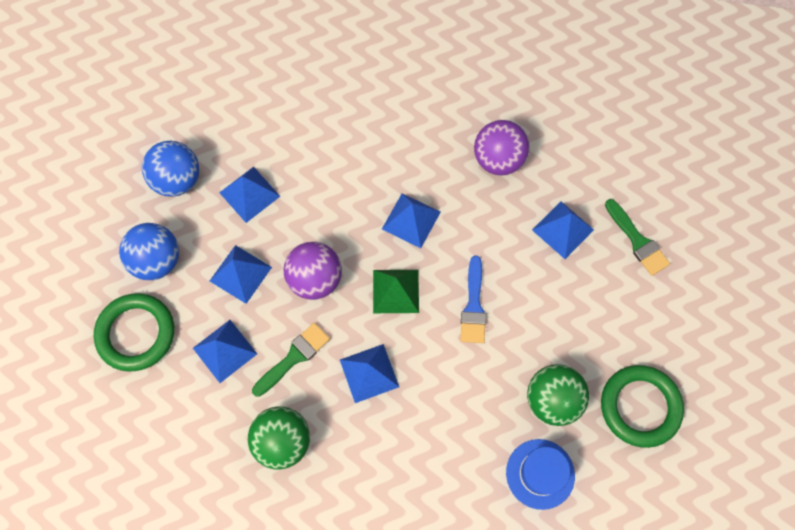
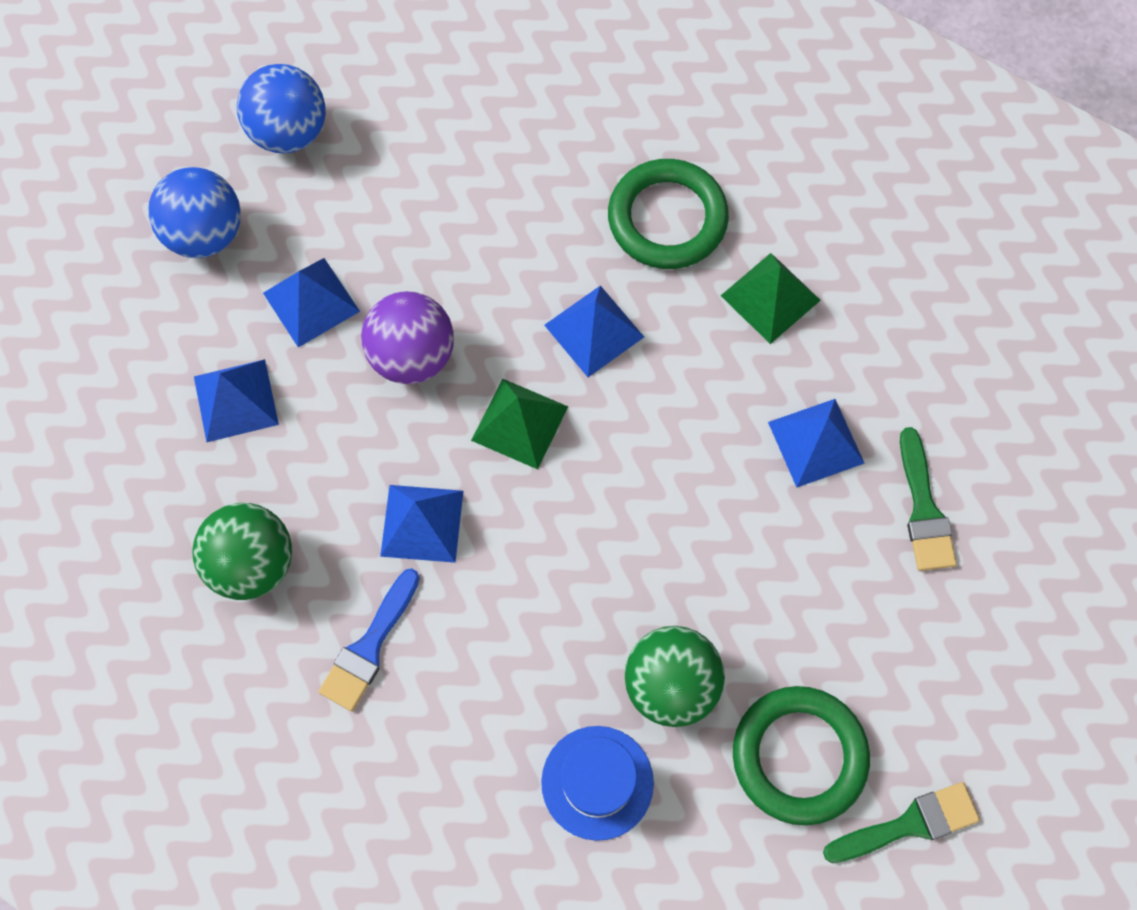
camera: 25 degrees right, 0 degrees up
(136, 333) = (127, 322): green ring -> green ring (667, 218)
(249, 194) = (380, 194): blue pyramid -> none
(294, 357) = (327, 453): green brush -> green brush (909, 824)
(473, 306) = (623, 495): blue brush -> blue brush (369, 646)
(498, 160) = (770, 297): purple ball -> green pyramid

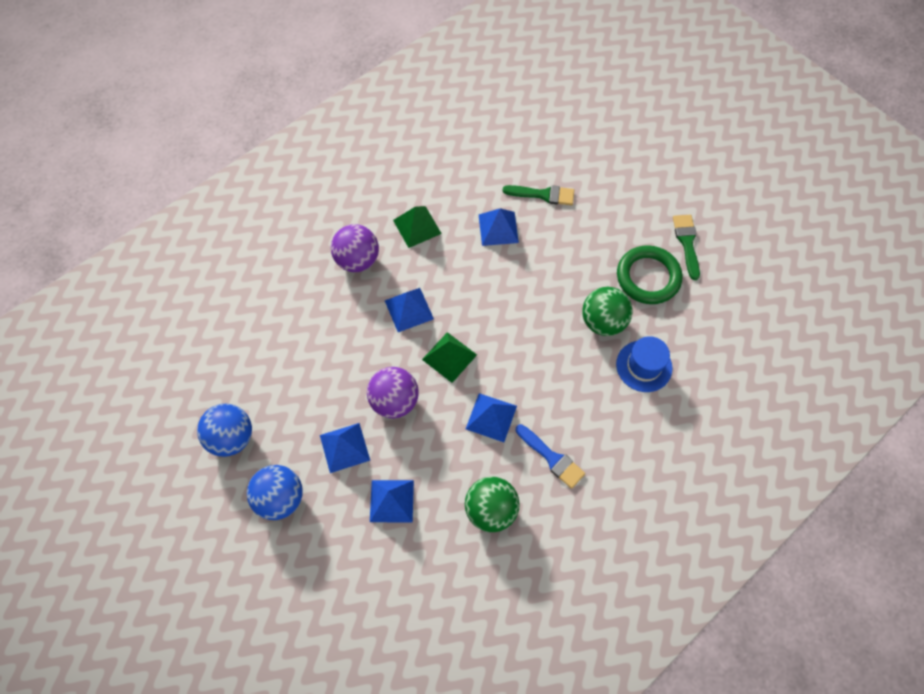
camera: 75 degrees left, 5 degrees down
(667, 218) = (357, 260): green ring -> purple ball

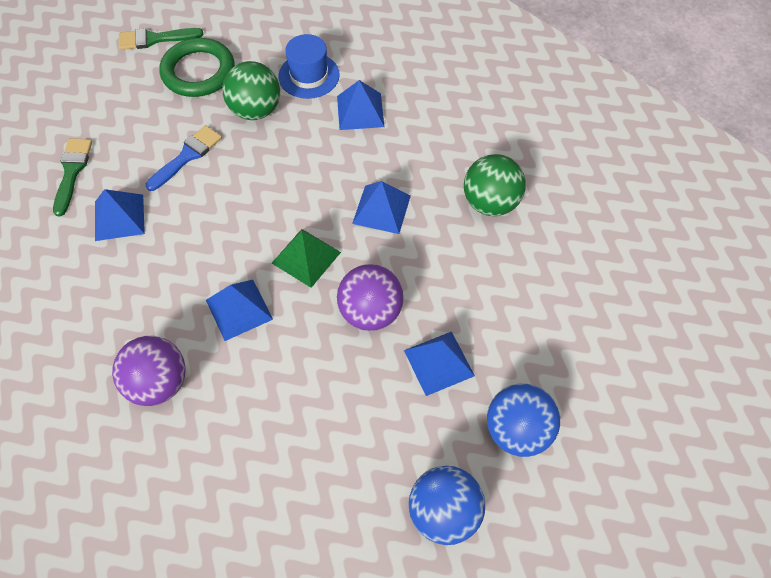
camera: 95 degrees left, 5 degrees down
(392, 501) = (498, 301): blue pyramid -> blue pyramid (360, 111)
(417, 226) = (107, 312): green pyramid -> none
(552, 458) = (423, 151): blue brush -> blue brush (187, 156)

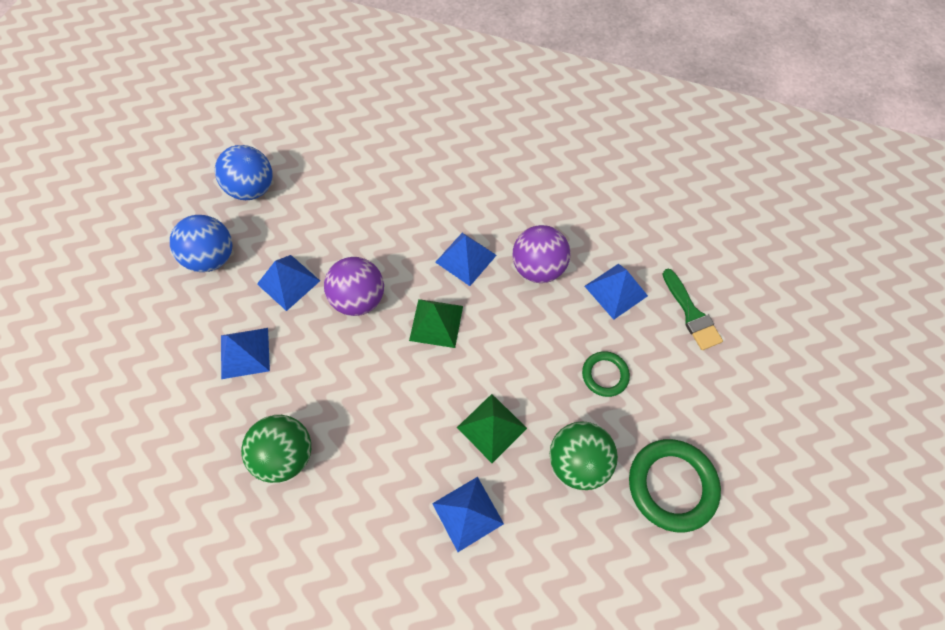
camera: 155 degrees right, 5 degrees up
(155, 39) = (754, 510): green brush -> none
(158, 384) = (490, 187): purple ball -> purple ball (538, 268)
(187, 156) = (605, 375): blue brush -> green ring
(307, 156) = (491, 428): none -> green pyramid
(309, 75) = (550, 539): blue hat -> none
(381, 209) = (391, 399): blue pyramid -> blue pyramid (245, 352)

